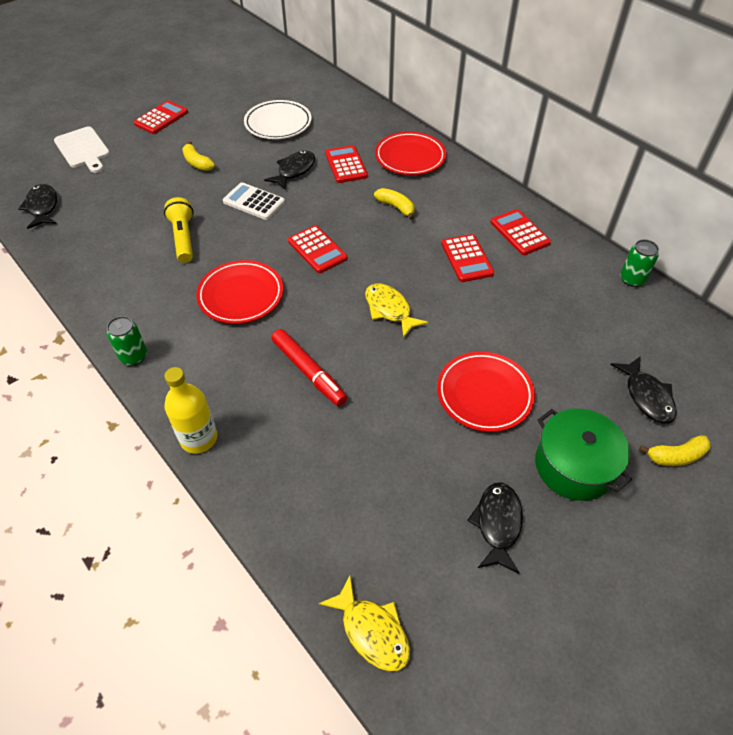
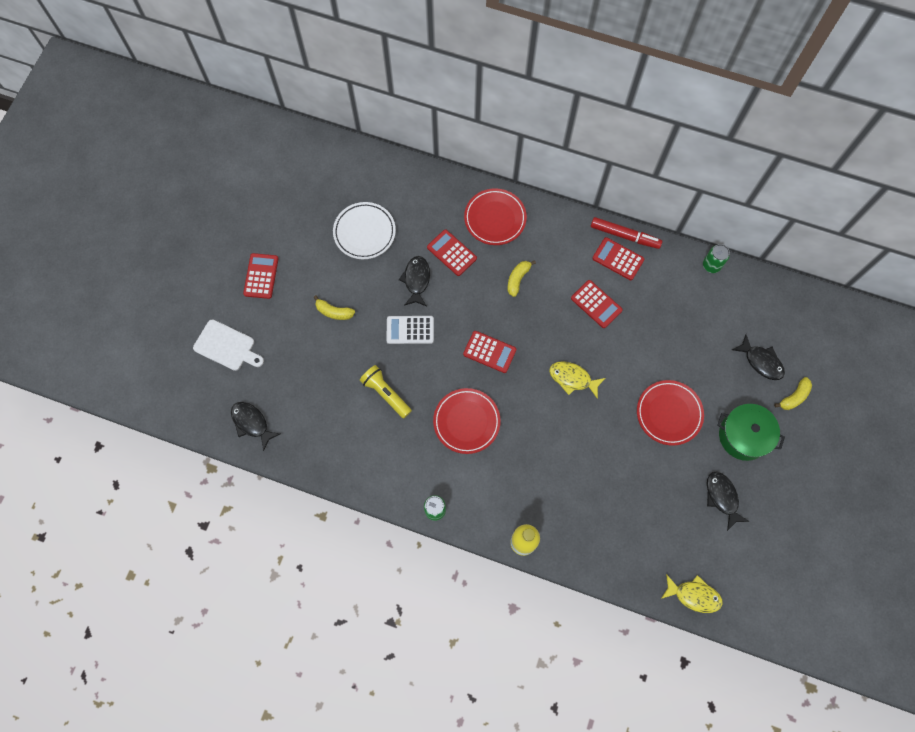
camera: 30 degrees left, 20 degrees up
(308, 372) = (554, 457): red marker -> red marker (624, 236)
(396, 207) = (518, 279): yellow banana -> yellow banana turned 75 degrees counterclockwise

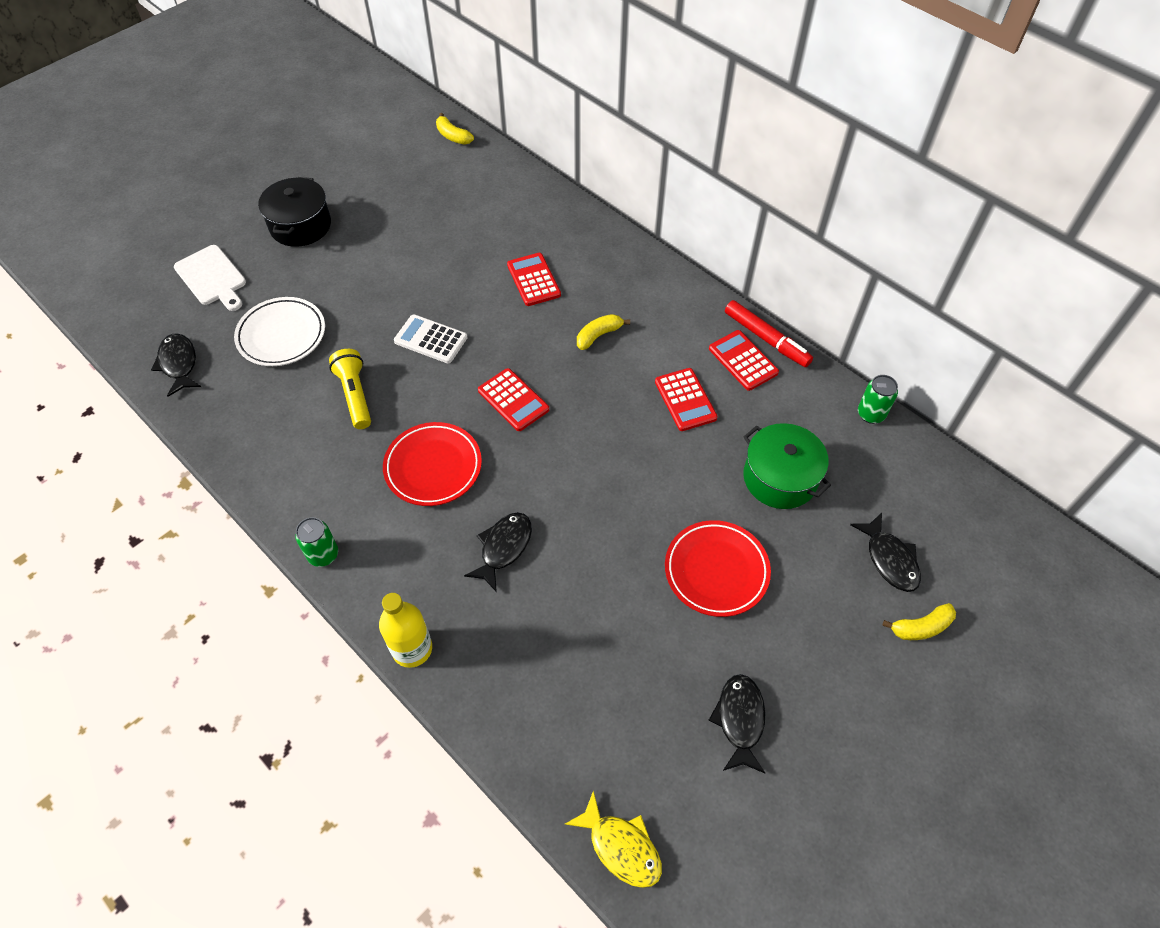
camera: 25 degrees right, 15 degrees down
(261, 276) = (300, 225): red calculator -> black pot
(334, 312) = (355, 288): yellow banana -> yellow banana (453, 136)
(364, 232) = (445, 225): white plate -> white plate (281, 335)
(416, 280) = (473, 292): black fish -> black fish (503, 548)
(495, 218) = (608, 264): red plate -> none
(572, 378) = (604, 473): yellow fish -> none
(743, 436) = (815, 647): green pot -> green pot (780, 478)

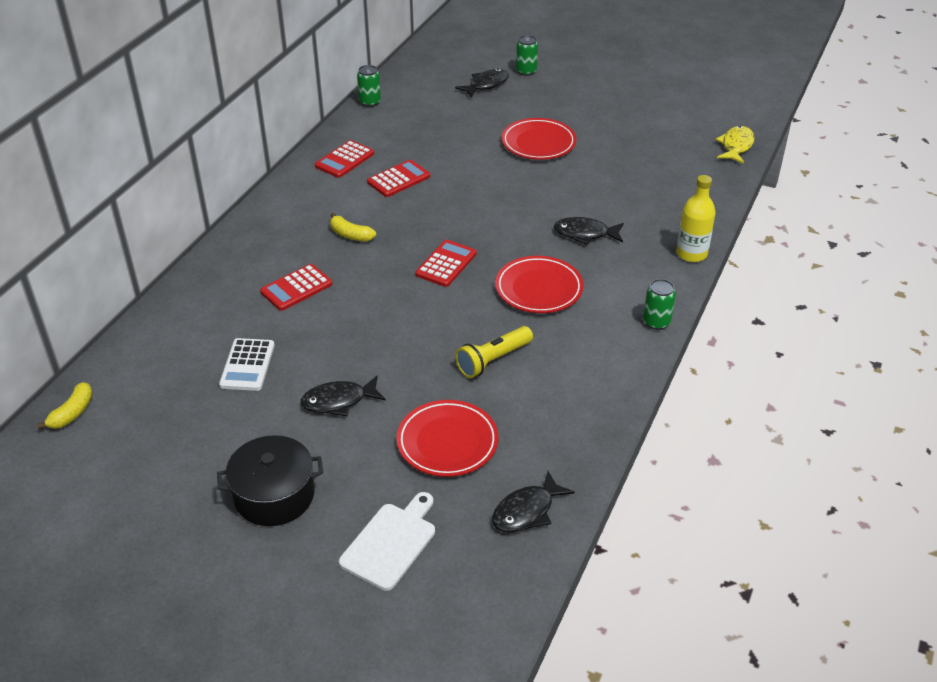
camera: 110 degrees left, 15 degrees down
(281, 335) = (447, 442): white plate -> red plate
(431, 339) = (402, 332): white calculator -> white calculator (247, 365)
(739, 720) = (631, 120): black fish -> black fish (338, 401)
(766, 339) = (316, 153): red marker -> none
(780, 478) = (447, 130): green pot -> none
(921, 627) = (526, 71): yellow banana -> green can

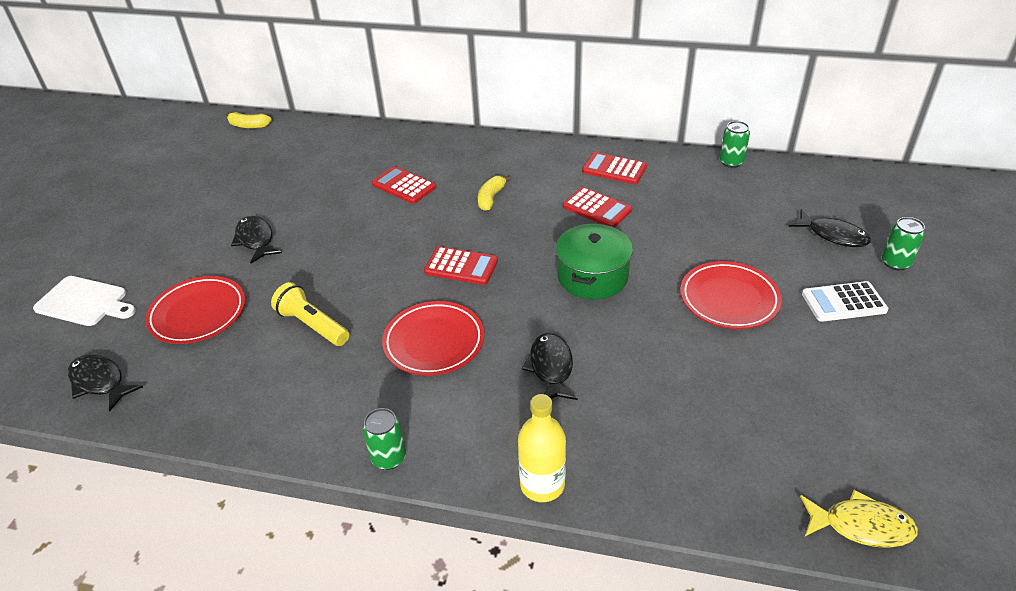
camera: 80 degrees right, 0 degrees up
(247, 365) = (300, 184): white calculator -> white calculator (843, 302)
(274, 495) = (151, 231): black pot -> none
(488, 197) = (592, 276): none -> green pot

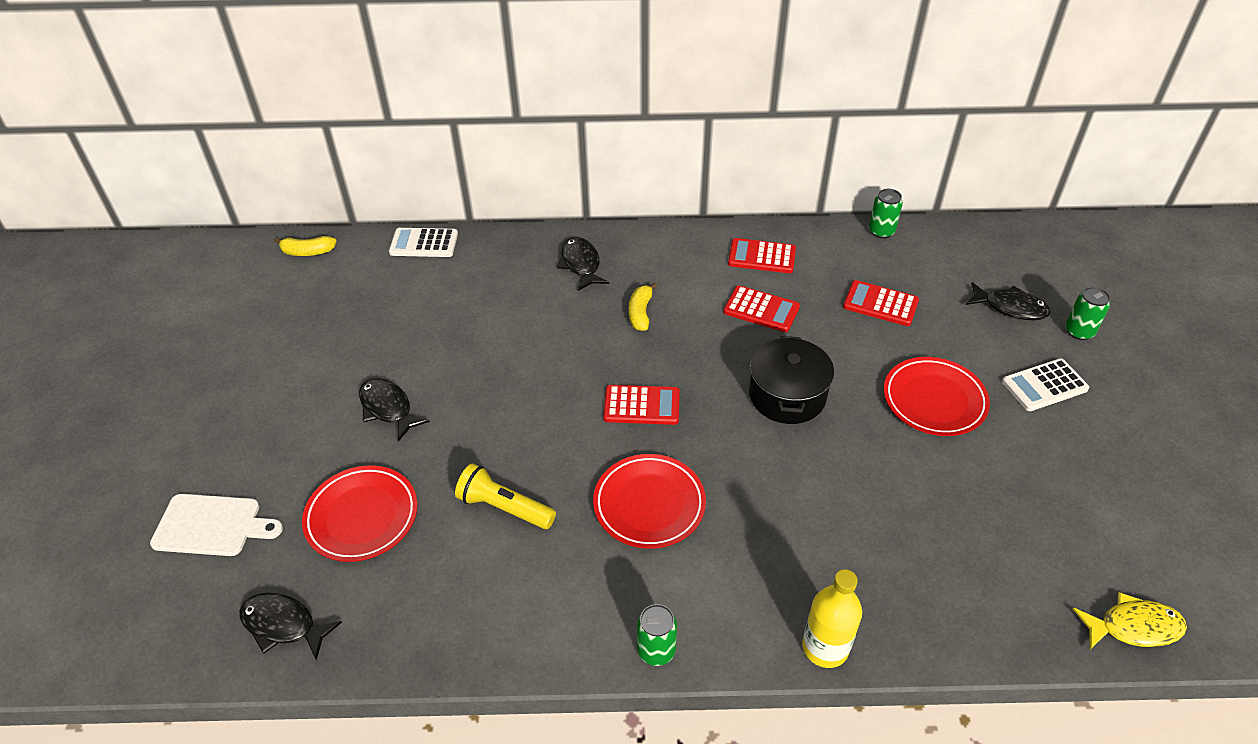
camera: 15 degrees left, 5 degrees up
(339, 129) = (424, 243): none -> white calculator
(404, 186) = (534, 310): red calculator -> red calculator (880, 304)
(551, 368) = (784, 513): black fish -> black fish (581, 264)
(592, 276) = (787, 395): green pot -> black pot

